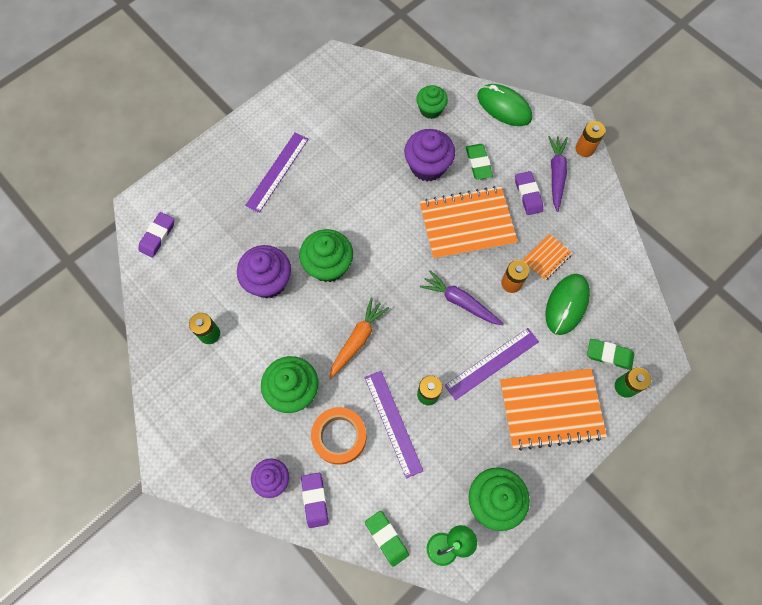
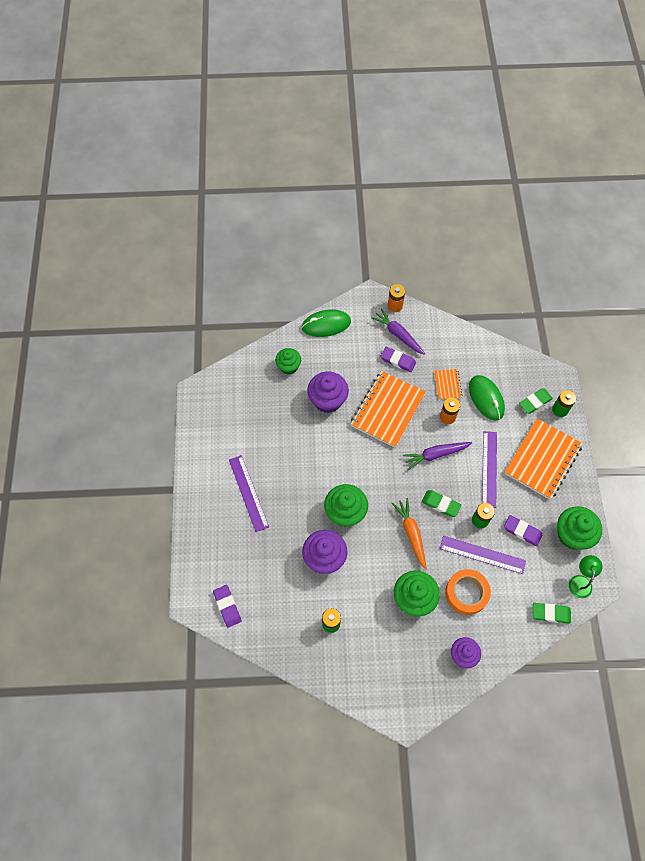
camera: 50 degrees left, 5 degrees down
(315, 500) = (496, 639): purple eraser -> purple eraser (522, 531)
(478, 163) = (352, 370): green eraser -> green eraser (440, 504)

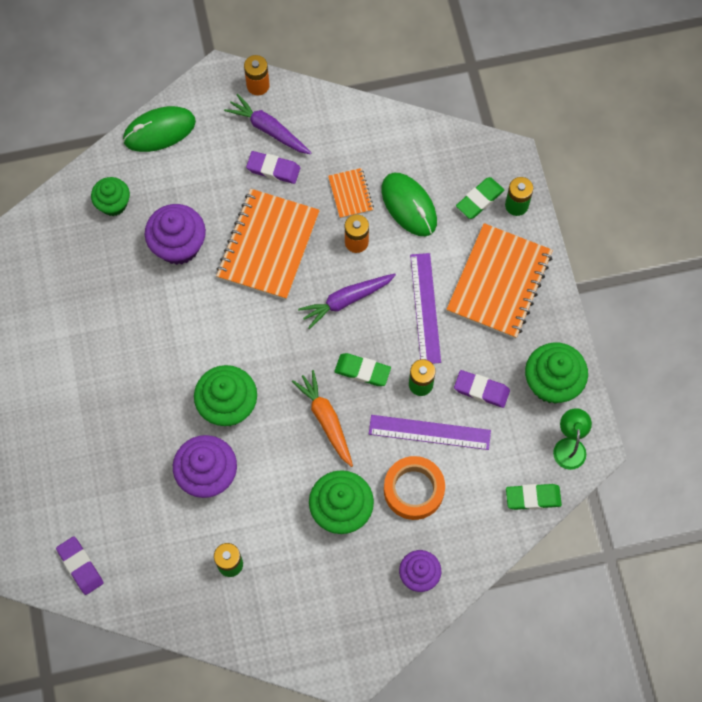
camera: 10 degrees left, 5 degrees up
(248, 493) = (84, 401): purple ruler -> none

